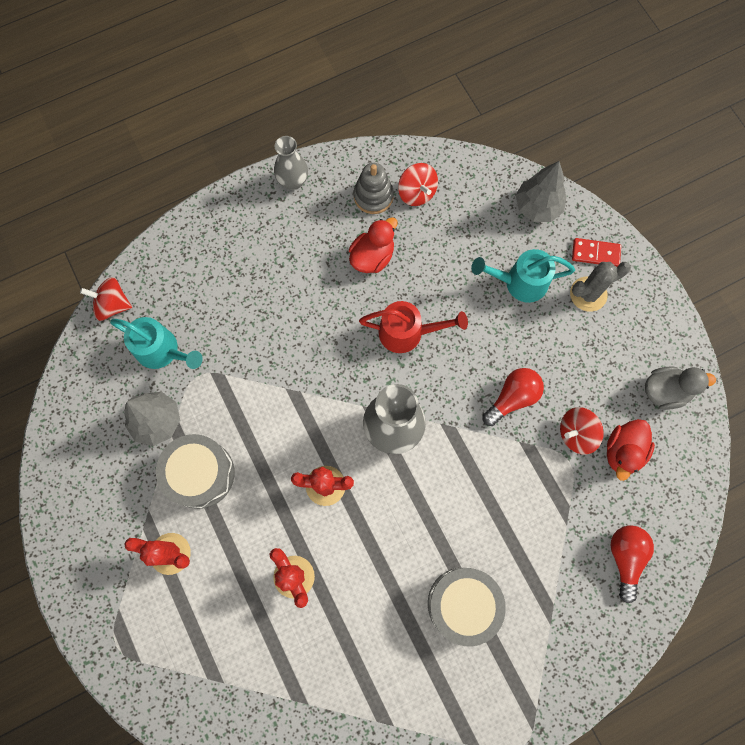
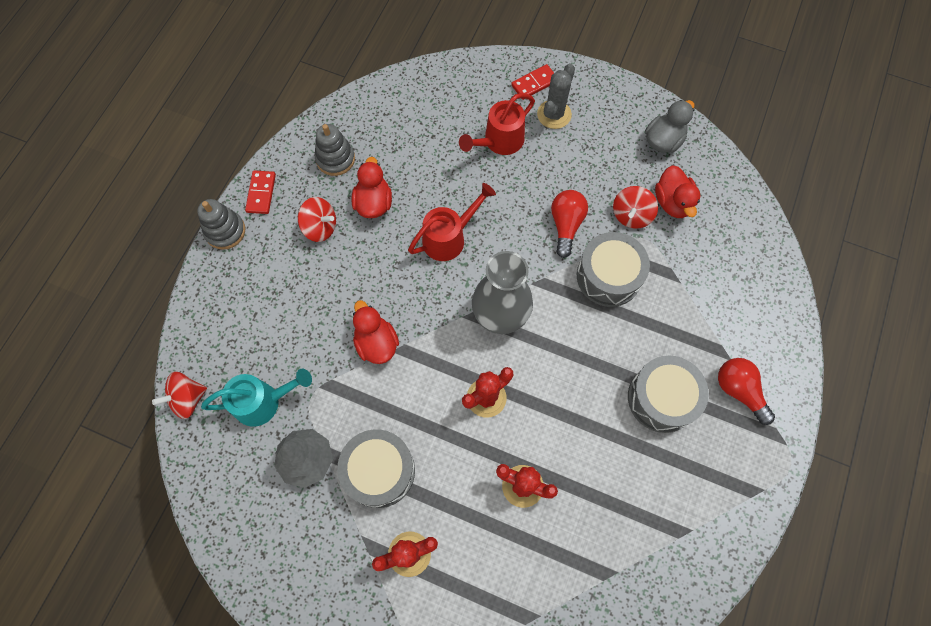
camera: 40 degrees left, 5 degrees down
(242, 193) = (225, 231): none -> grey stacking toy
(280, 373) = (376, 343): none -> red duck
(293, 181) = (261, 193): grey vase -> red domino
(417, 193) = (367, 133): red spinning top -> red spinning top (320, 227)
(509, 469) = (608, 276): none -> grey drum
(519, 282) = (499, 142): turquoise watering can -> red watering can
(537, 207) = (465, 81): grey tree -> none
(625, 558) = (738, 273): red light bulb -> red light bulb (739, 391)

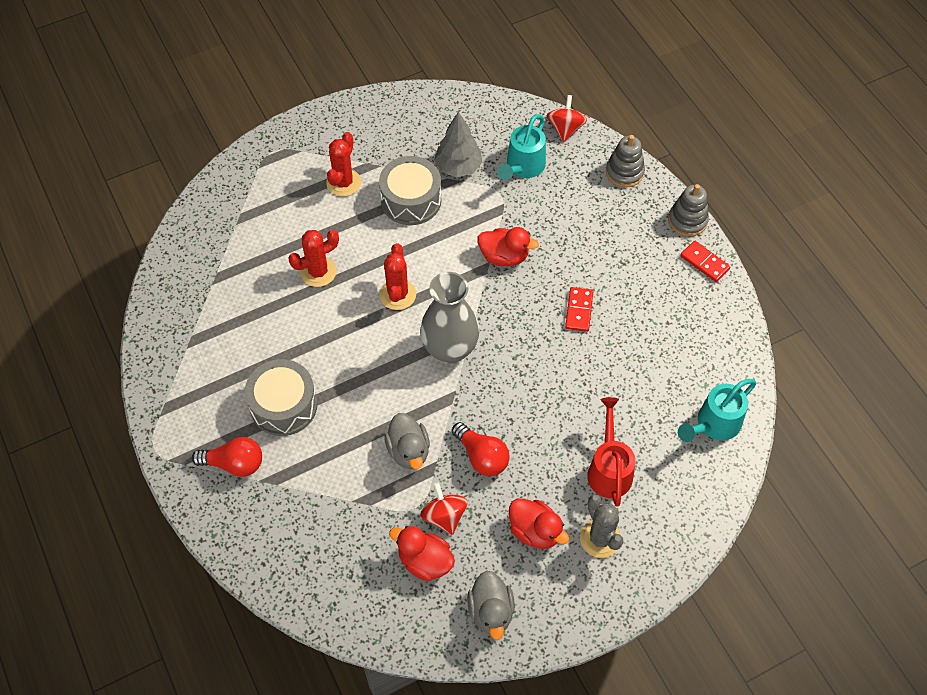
camera: 130 degrees right, 10 degrees down
(320, 227) = (637, 282): red spinning top -> none
(335, 159) = (696, 333): grey stacking toy -> grey stacking toy (624, 172)
(373, 203) = (628, 332): red duck -> red duck (535, 531)
(406, 103) = (714, 424): none -> turquoise watering can
(449, 238) = (548, 363): red watering can -> none
(534, 83) = (649, 549): red domino -> red domino (579, 310)
(608, 276) = (408, 451): grey drum -> grey duck

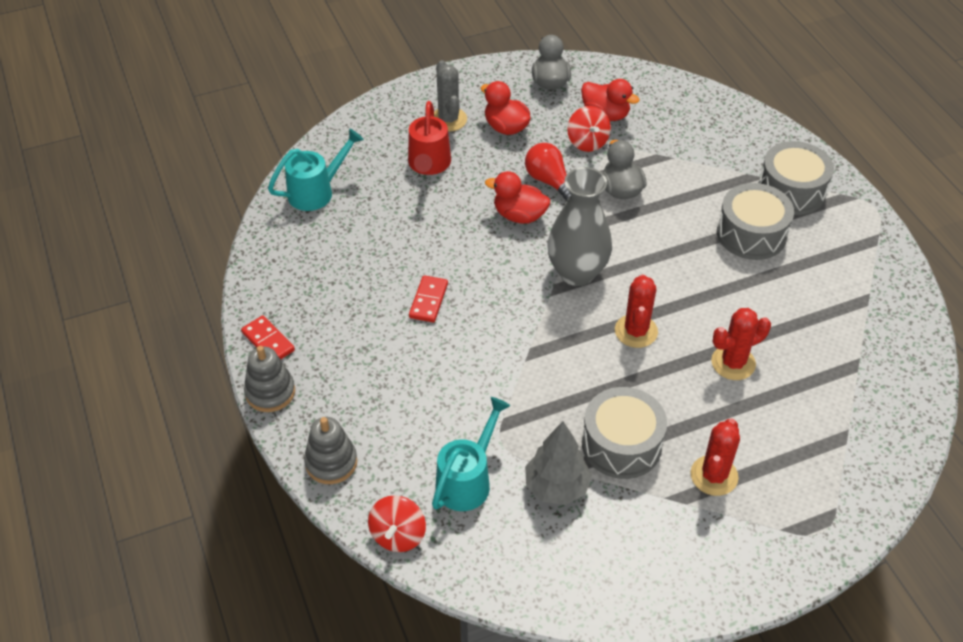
camera: 175 degrees left, 10 degrees down
(234, 464) = (791, 191): red light bulb -> grey drum
(504, 256) = (507, 365): red duck -> red duck (519, 215)

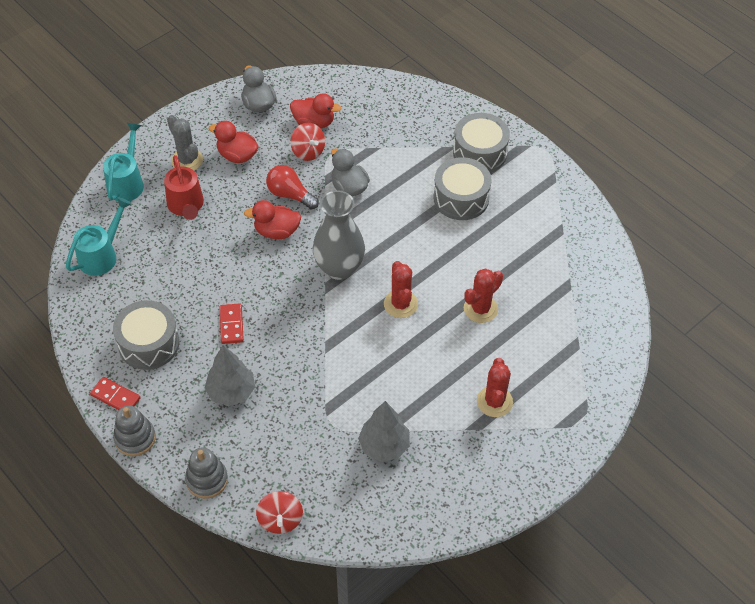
camera: 20 degrees left, 5 degrees up
(399, 373) = (231, 392): none -> grey tree
(467, 480) = (316, 461): turquoise watering can -> turquoise watering can (127, 182)
(621, 444) = (420, 398): grey drum -> grey drum (149, 343)

